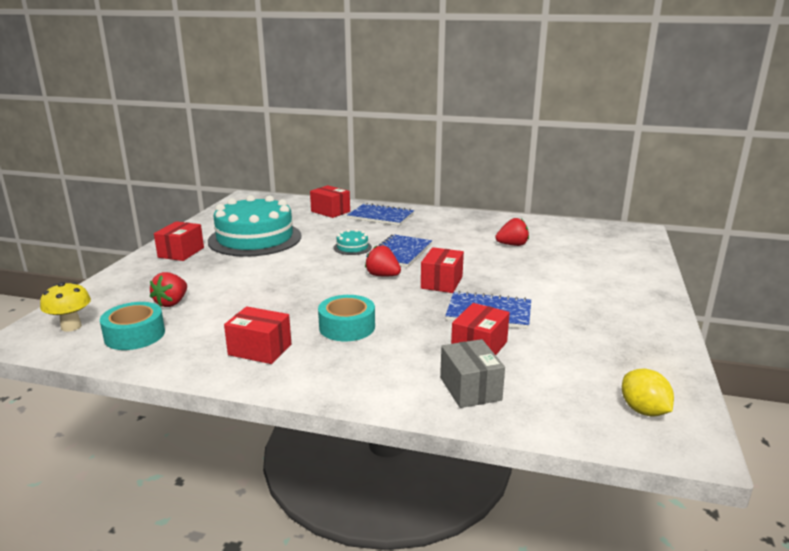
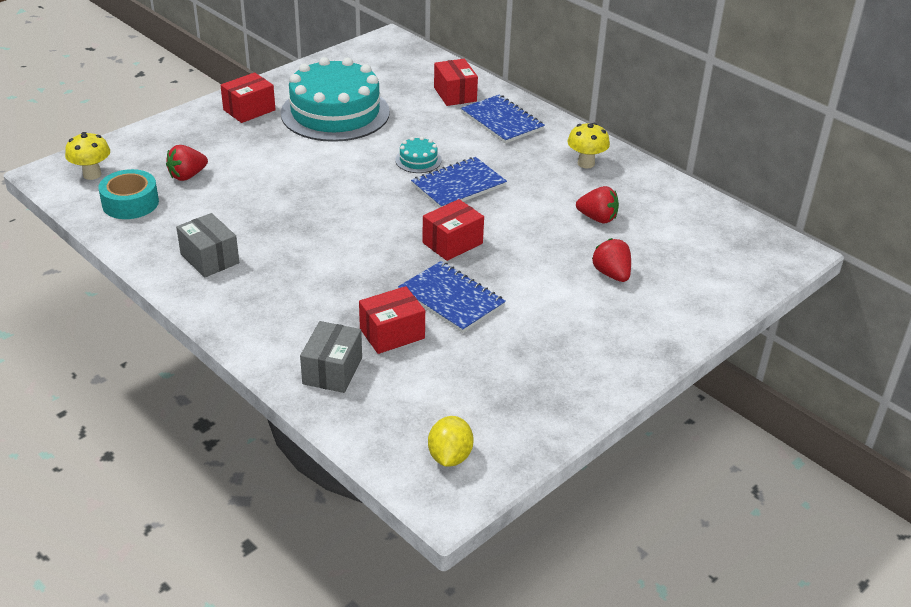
camera: 30 degrees right, 15 degrees up
(260, 349) = (209, 258): red box -> grey box
(347, 327) = (304, 263): turquoise tape -> none
(382, 275) = (405, 212): red strawberry -> red strawberry (611, 274)
(463, 223) = (586, 163): none -> yellow mushroom

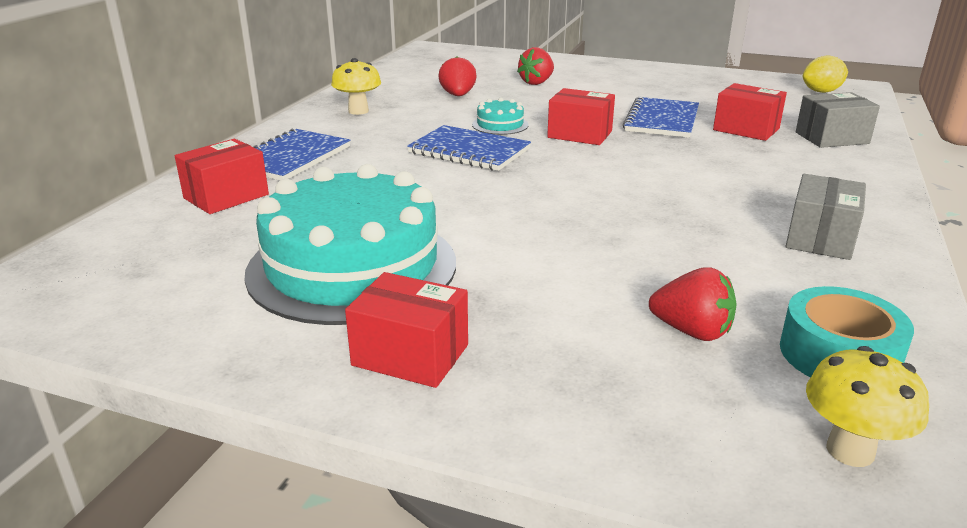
camera: 115 degrees left, 10 degrees down
(418, 160) = (437, 180): turquoise cake -> turquoise cake (500, 125)

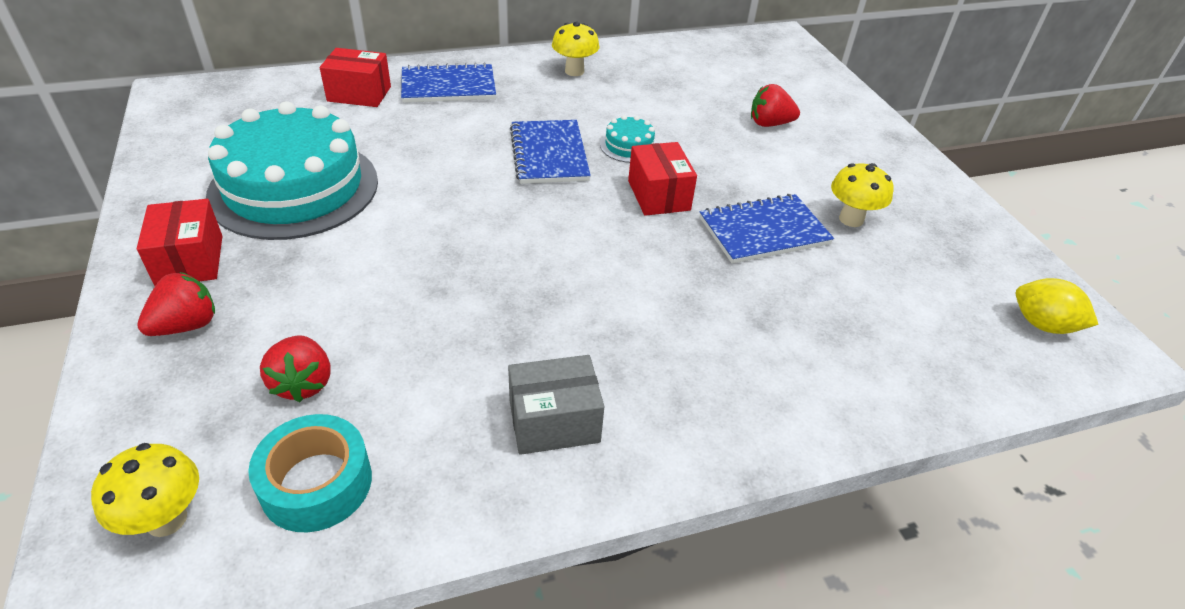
camera: 50 degrees right, 15 degrees up
(458, 95) = (673, 99): red strawberry -> red strawberry (186, 325)
(676, 97) = (851, 219): none -> yellow mushroom
(746, 129) = (811, 296): red box -> none
(831, 138) = (869, 370): grey box -> none

